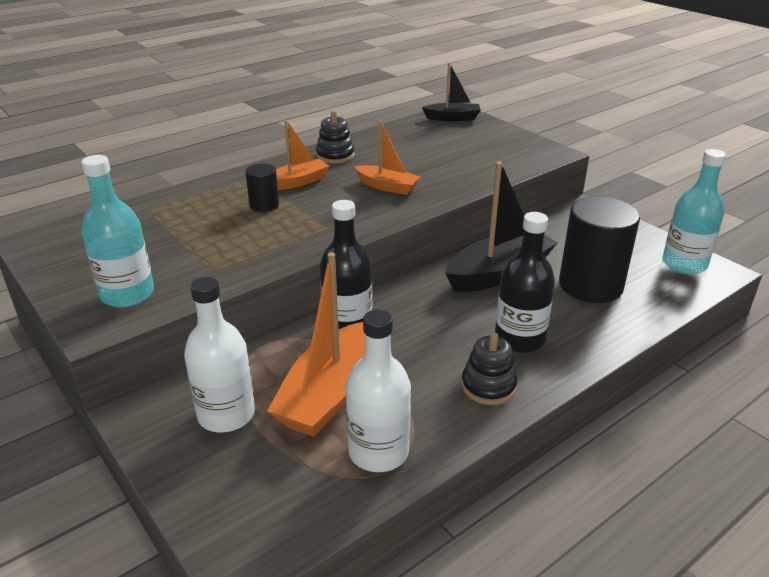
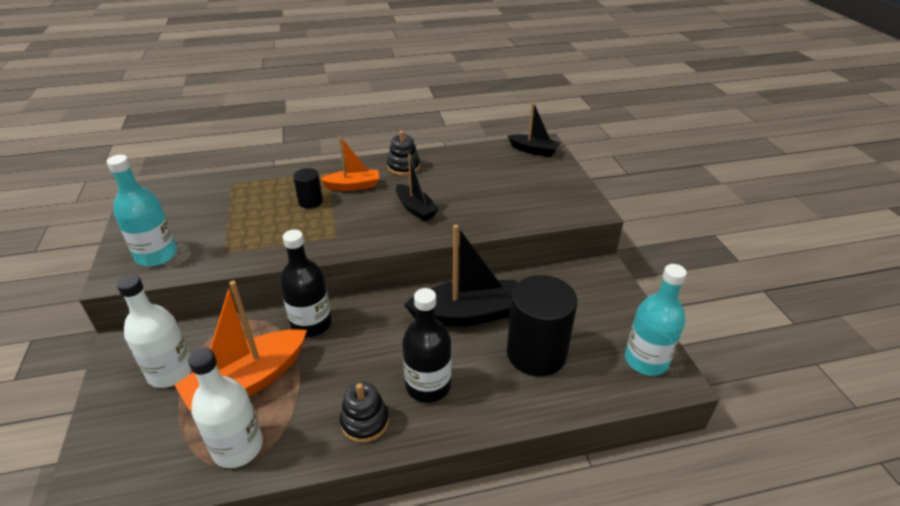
camera: 25 degrees right, 5 degrees up
(387, 187) = (415, 209): orange boat -> black boat

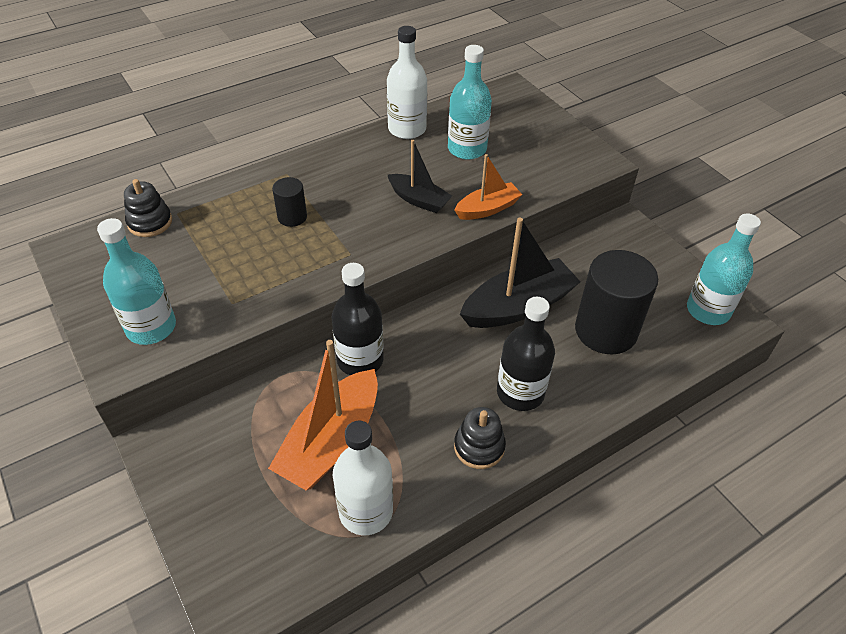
camera: 20 degrees left, 10 degrees up
(170, 372) = (236, 456): white bottle -> white bottle (407, 129)
(353, 186) = (329, 186): orange boat -> orange boat (487, 209)
(403, 167) = (373, 149): black stacking toy -> black stacking toy (150, 222)
(478, 180) = (467, 149): none -> turquoise bottle
(534, 150) = (506, 99): black boat -> none

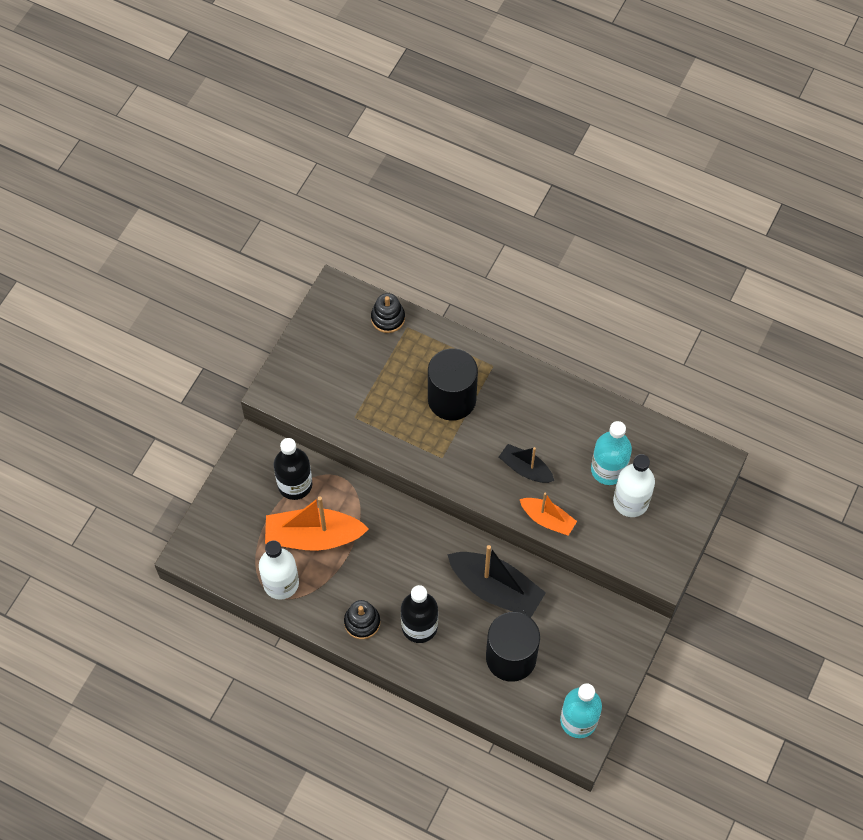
camera: 60 degrees right, 15 degrees up
(151, 327) = (307, 387): turquoise bottle -> none
(292, 217) = (452, 399): black cylinder -> black cylinder, size x2.05
(360, 360) = (383, 515): black bottle -> black bottle (295, 484)
(407, 129) = (602, 414): white bottle -> white bottle (630, 501)
(419, 200) = (525, 469): black boat -> black boat turned 120 degrees clockwise

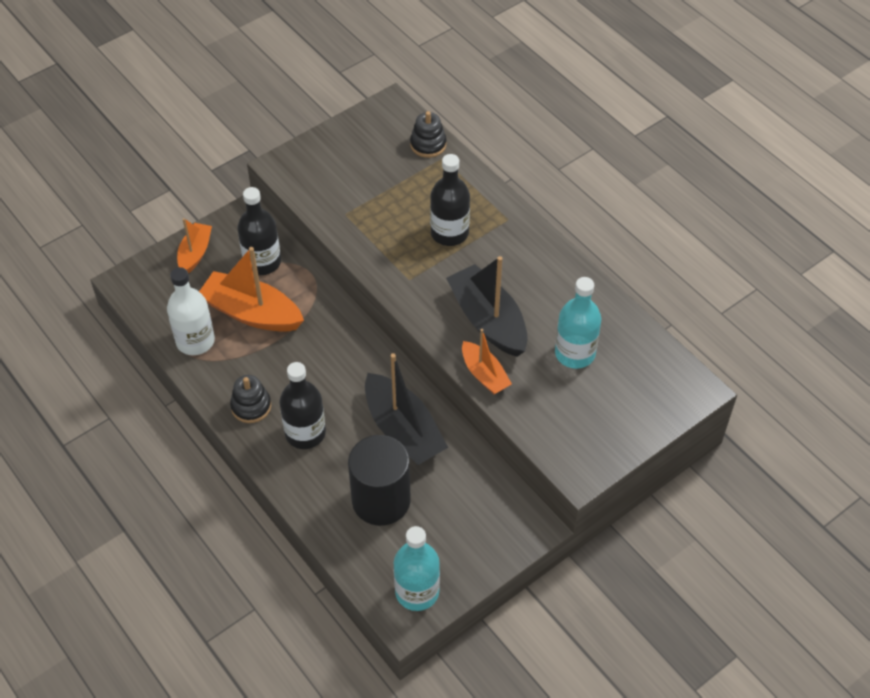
camera: 25 degrees right, 10 degrees down
(231, 500) = (195, 253): none -> orange boat
(452, 399) = (449, 233): black cylinder -> black bottle
(525, 469) = (488, 320): black boat -> black boat, size x1.72
(630, 501) = (582, 391): white bottle -> none

